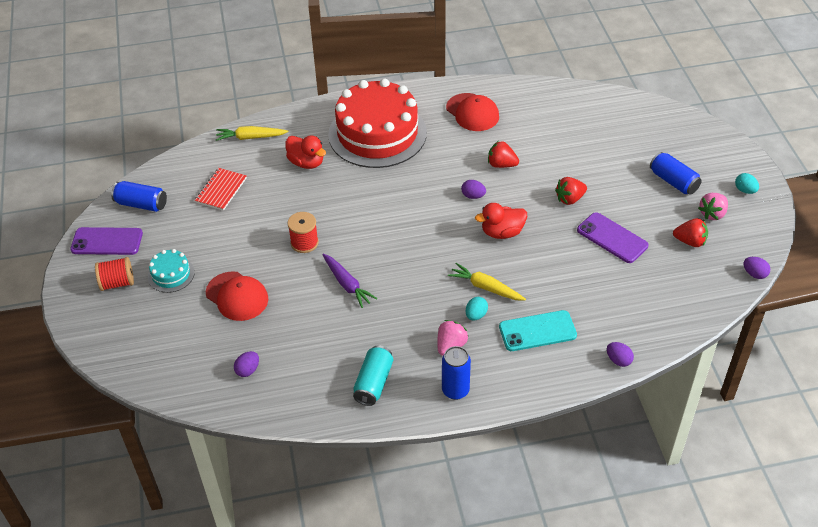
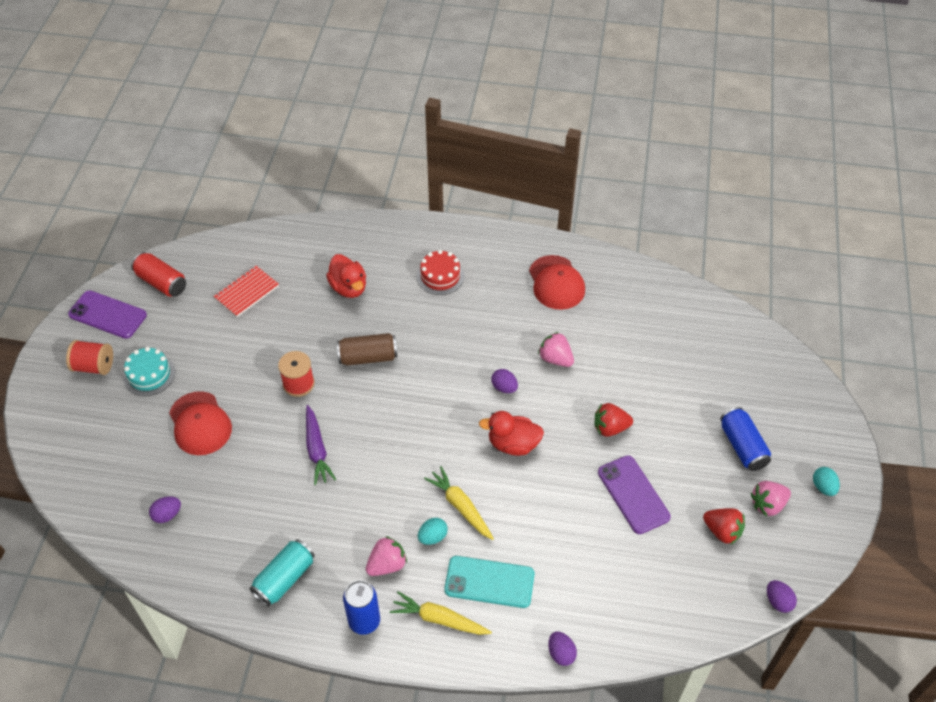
camera: 20 degrees right, 5 degrees up
(141, 204) = (161, 282): blue can -> red can
(250, 137) = (307, 239): yellow carrot -> yellow carrot (439, 619)
(351, 207) = (368, 357): none -> brown can
(377, 133) = (440, 276): red cake -> red cake, size x0.42
(501, 164) = (555, 359): red strawberry -> pink strawberry

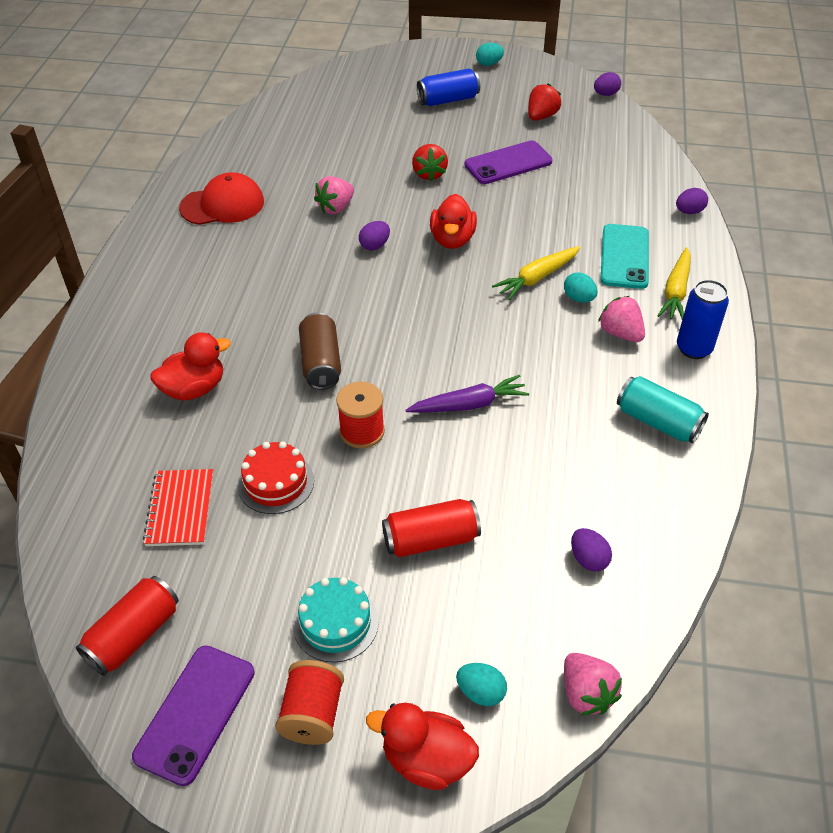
camera: 90 degrees left, 5 degrees down
(53, 420) = (426, 760): none -> red duck
(87, 447) = (481, 692): none -> turquoise egg
(200, 423) = (431, 540): red cap -> red can
(246, 292) = (180, 509): red notebook -> red notebook turned 45 degrees clockwise
(440, 276) = (191, 300): red cake -> red cake (276, 483)
(767, 504) = (510, 92): pink strawberry -> pink strawberry (586, 694)

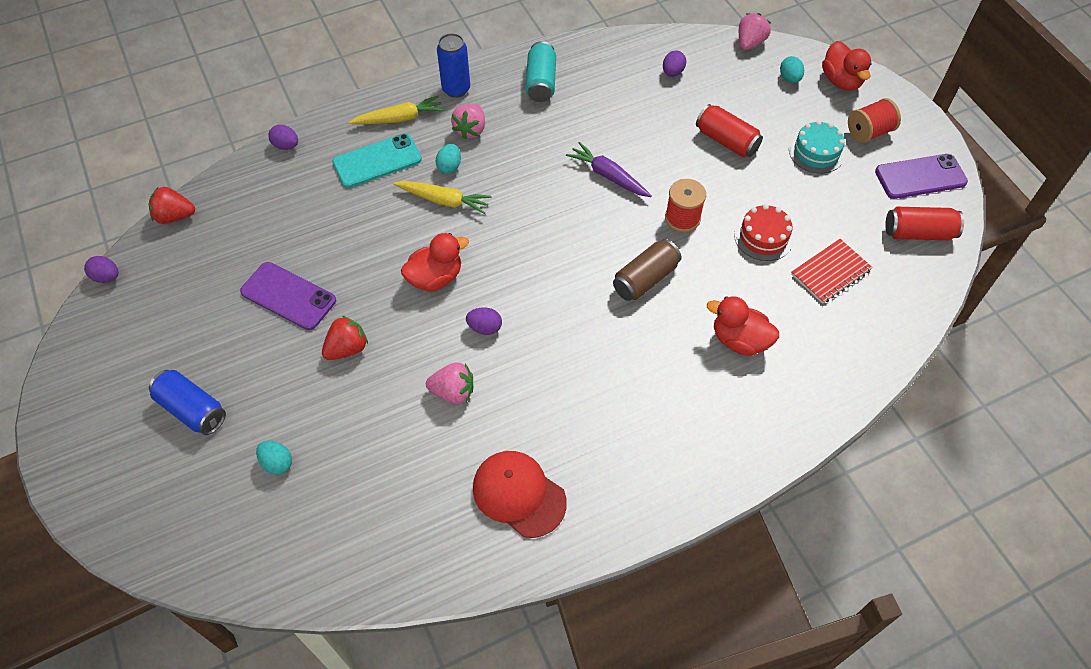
camera: 125 degrees left, 10 degrees up
(489, 64) = (86, 413): turquoise egg -> turquoise egg (277, 463)
(541, 116) = (183, 310): red strawberry -> red strawberry (175, 216)

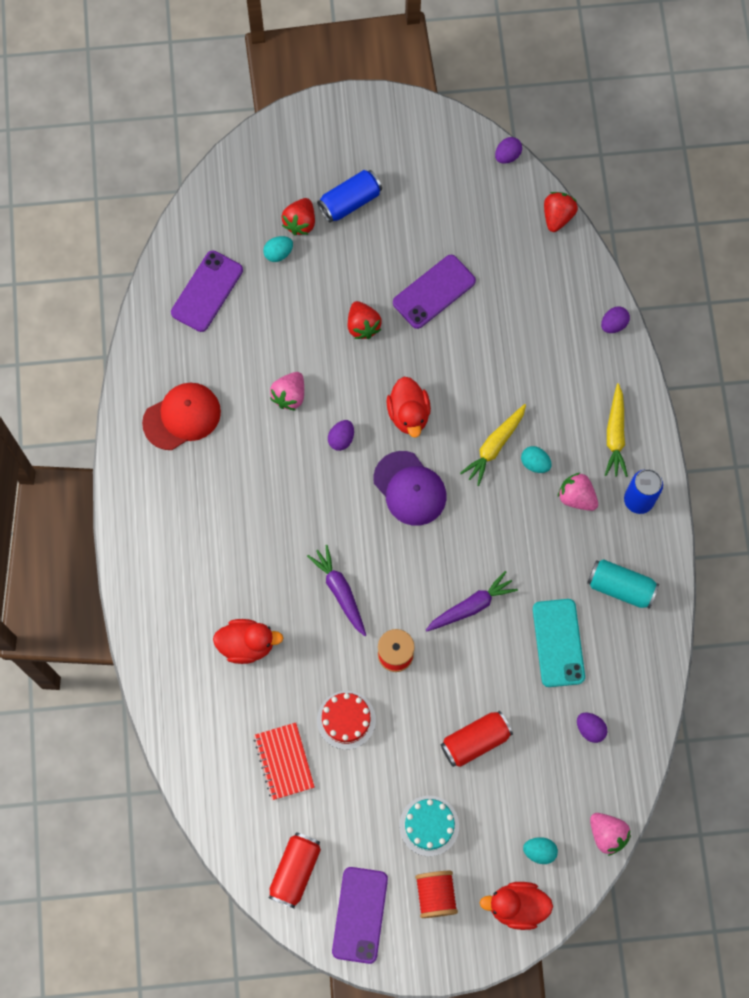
camera: 110 degrees right, 15 degrees up
(230, 453) = (300, 223): none -> red strawberry
(348, 526) = (207, 291): none -> purple phone
(377, 161) = (565, 400): turquoise phone -> turquoise phone (558, 643)
(514, 254) = (410, 488): none -> purple cap
(645, 279) = (340, 591): brown can -> purple carrot
(739, 340) = (247, 645): red duck -> red duck turned 45 degrees clockwise

